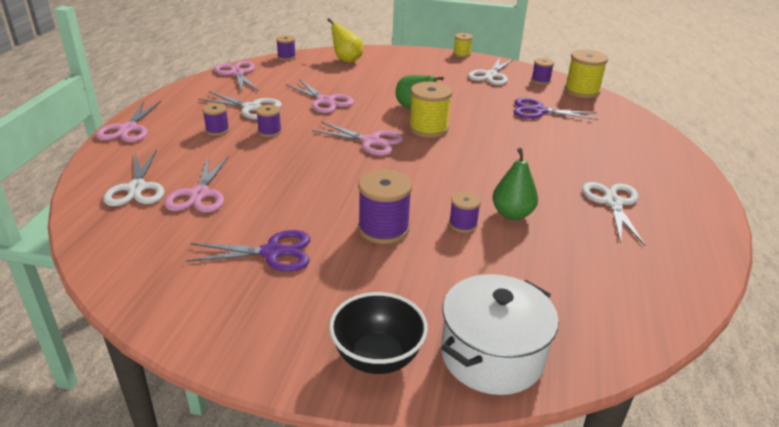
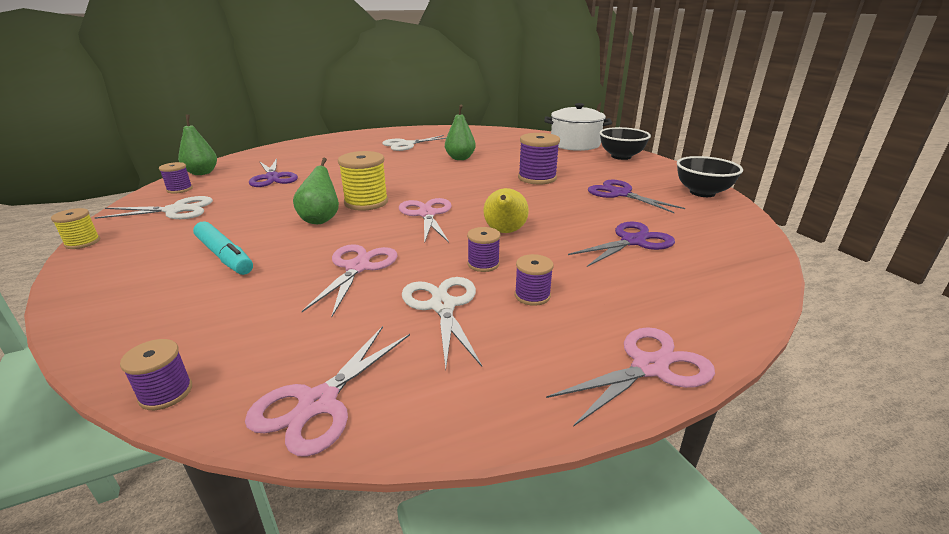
camera: 125 degrees left, 5 degrees down
(137, 188) = (691, 272): white scissors -> none
(187, 314) = (702, 193): none -> black bowl
(199, 194) = (633, 241): pink scissors -> purple scissors
(346, 60) = (155, 317): yellow pear -> yellow pear (504, 232)
(393, 77) = (224, 256): none -> turquoise marker
(463, 224) = (493, 164): purple spool -> none
(581, 91) = (202, 173): yellow spool -> green pear

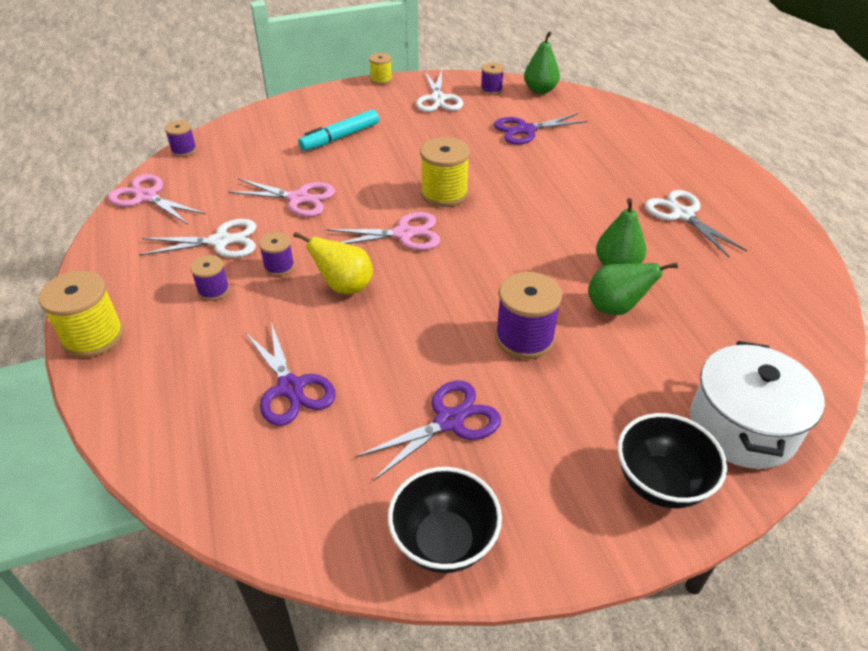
camera: 95 degrees right, 15 degrees up
(321, 219) = (403, 171): green pear -> green pear (615, 308)
(649, 367) = (93, 337): pink scissors -> yellow spool

